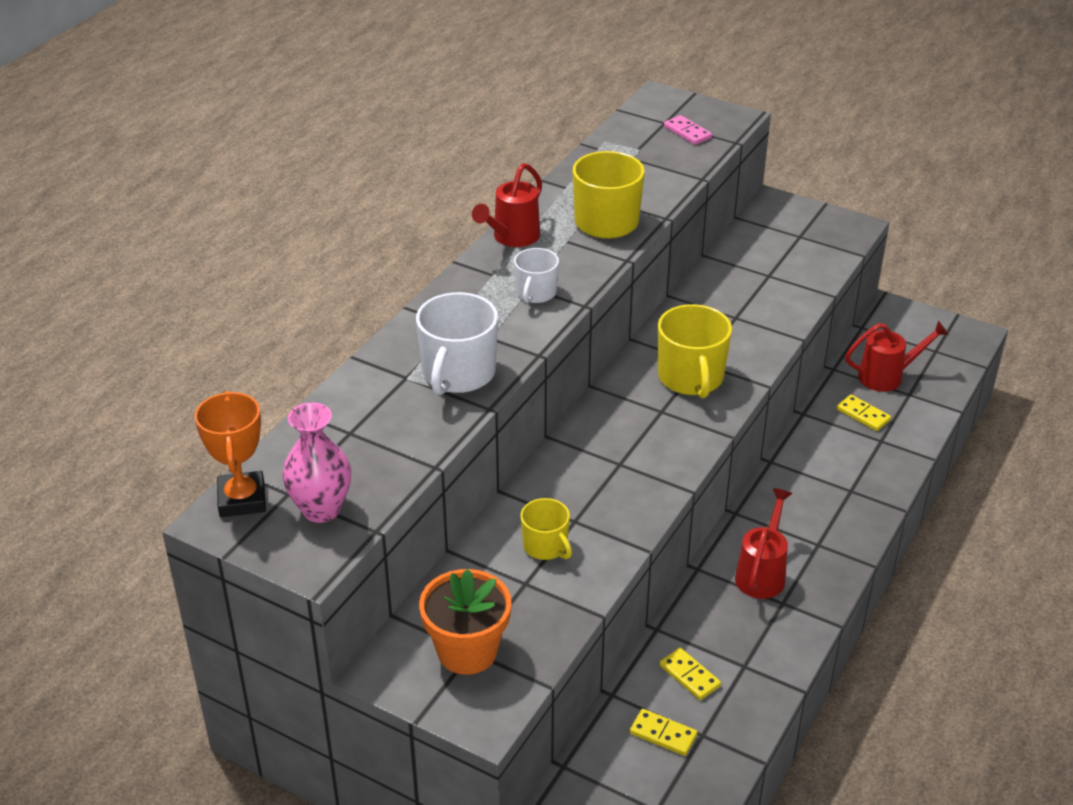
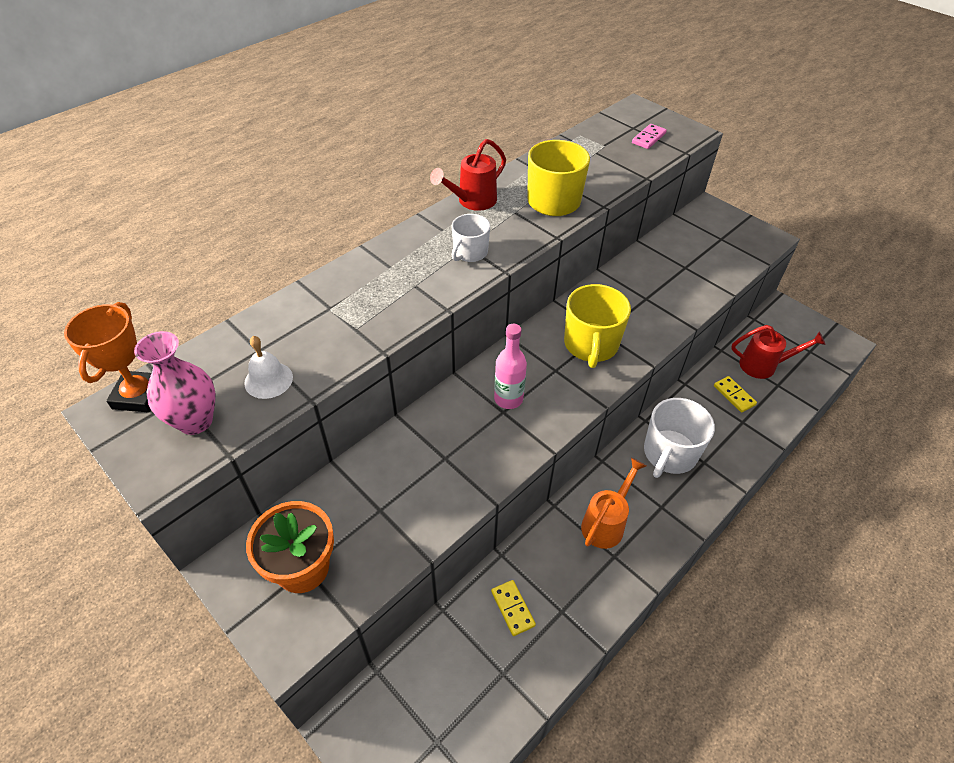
camera: 15 degrees right, 10 degrees up
(378, 457) = (268, 380): none -> white bell
(458, 373) = (373, 313): white mug -> white mug (669, 453)
(546, 546) = (411, 477): yellow mug -> none
(620, 450) = (508, 399): none -> pink bottle
(663, 734) = (470, 662): yellow domino -> none
(687, 132) = (648, 138): pink domino -> pink domino turned 60 degrees clockwise
(762, 574) = (606, 523): red watering can -> orange watering can

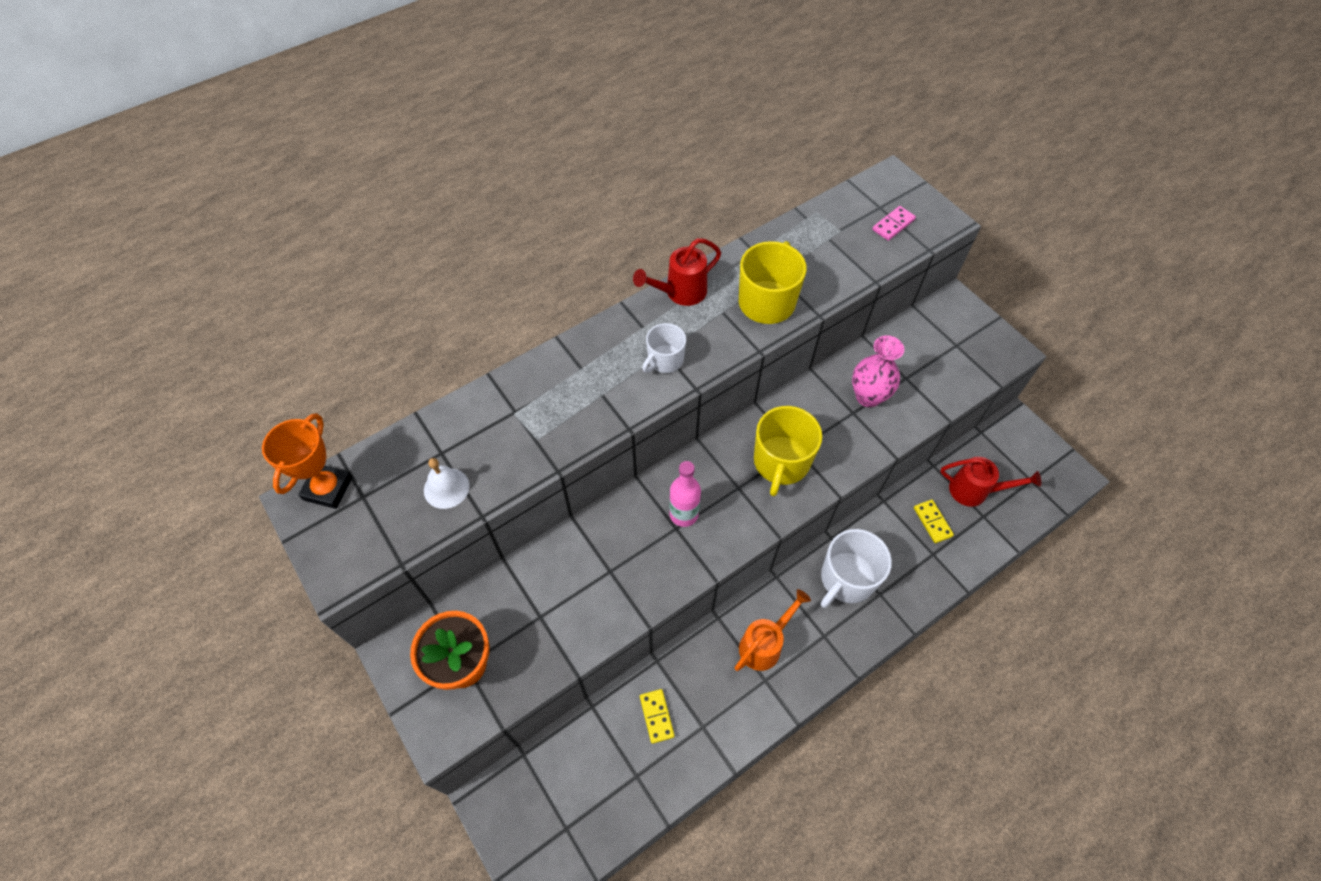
camera: 10 degrees right, 10 degrees up
(195, 421) = (376, 524): pink vase -> pink vase (868, 396)

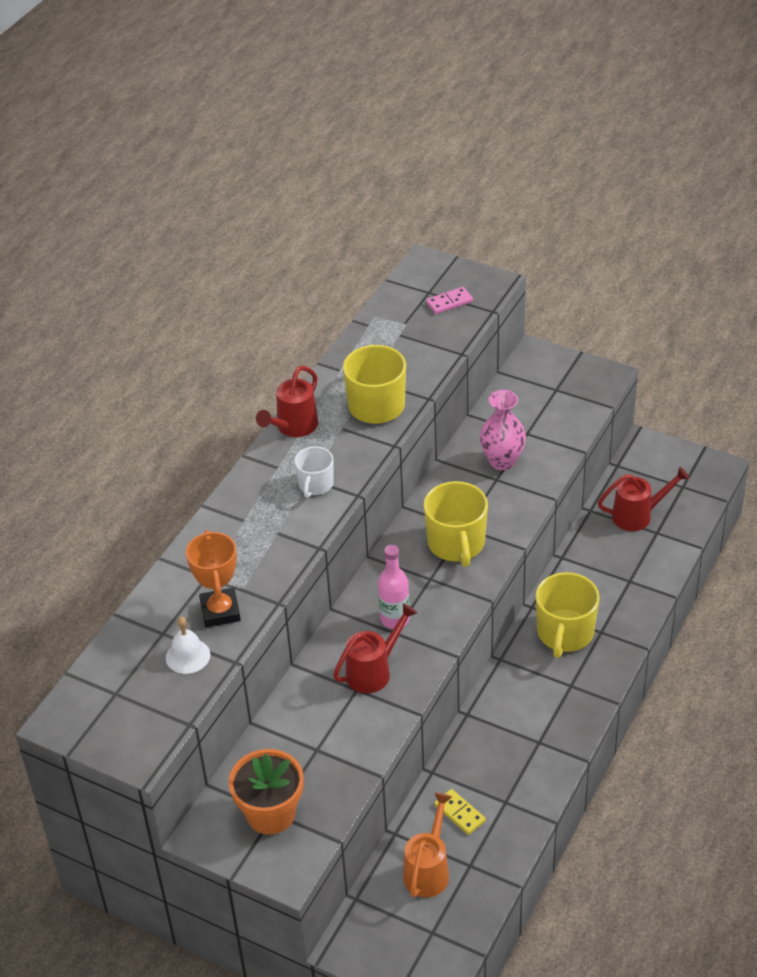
camera: 25 degrees left, 15 degrees down
(328, 488) = (78, 701): orange trophy -> orange trophy (220, 611)
(634, 559) = (373, 671): none -> red watering can
(764, 644) = (522, 716): orange watering can -> orange watering can (428, 870)
(846, 579) = (565, 633): white mug -> yellow mug
(893, 225) = (449, 302): pink domino -> pink domino turned 45 degrees clockwise
(932, 522) = (614, 556): yellow domino -> none

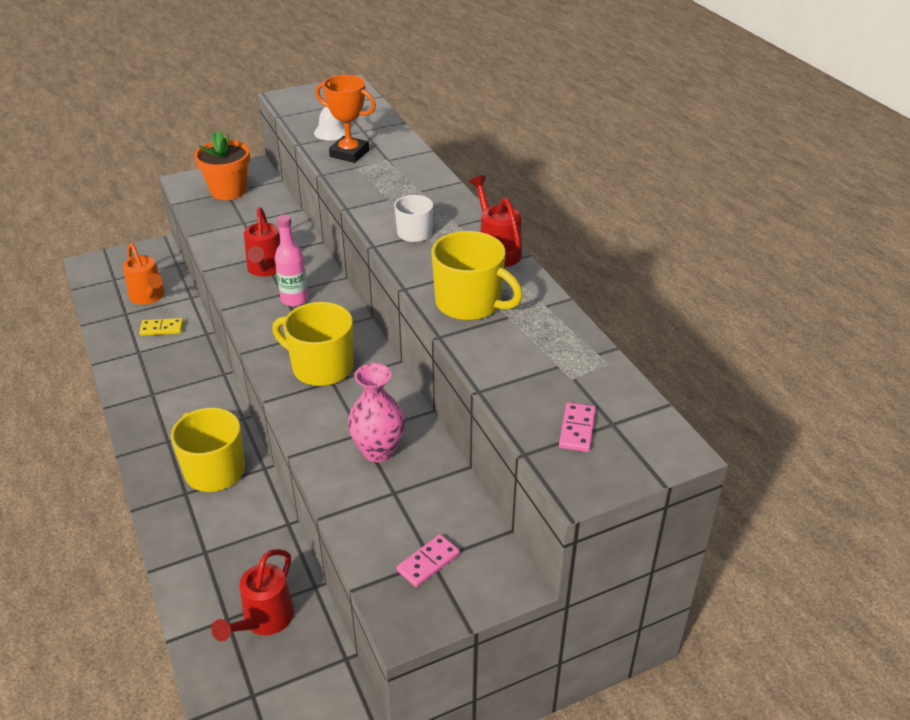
camera: 125 degrees right, 5 degrees down
(559, 390) = (428, 562): none -> pink domino

